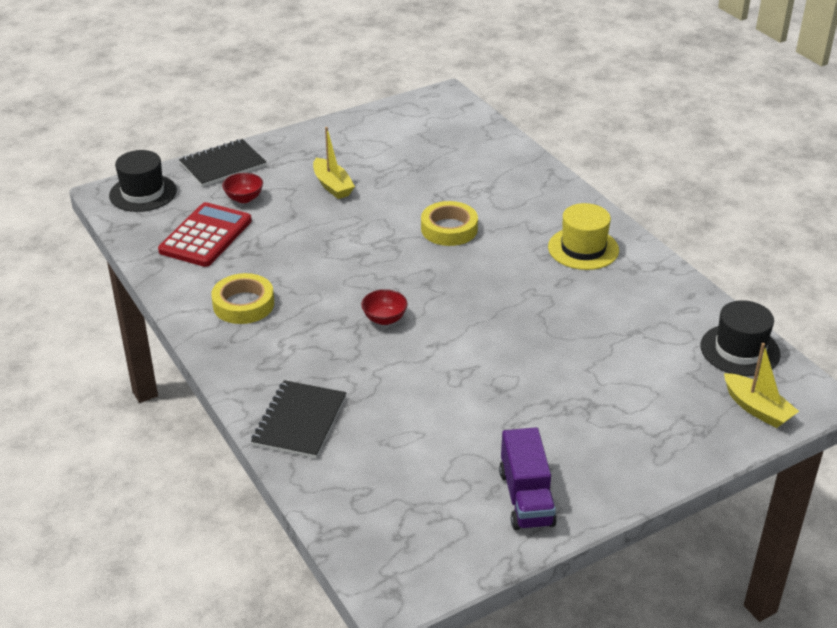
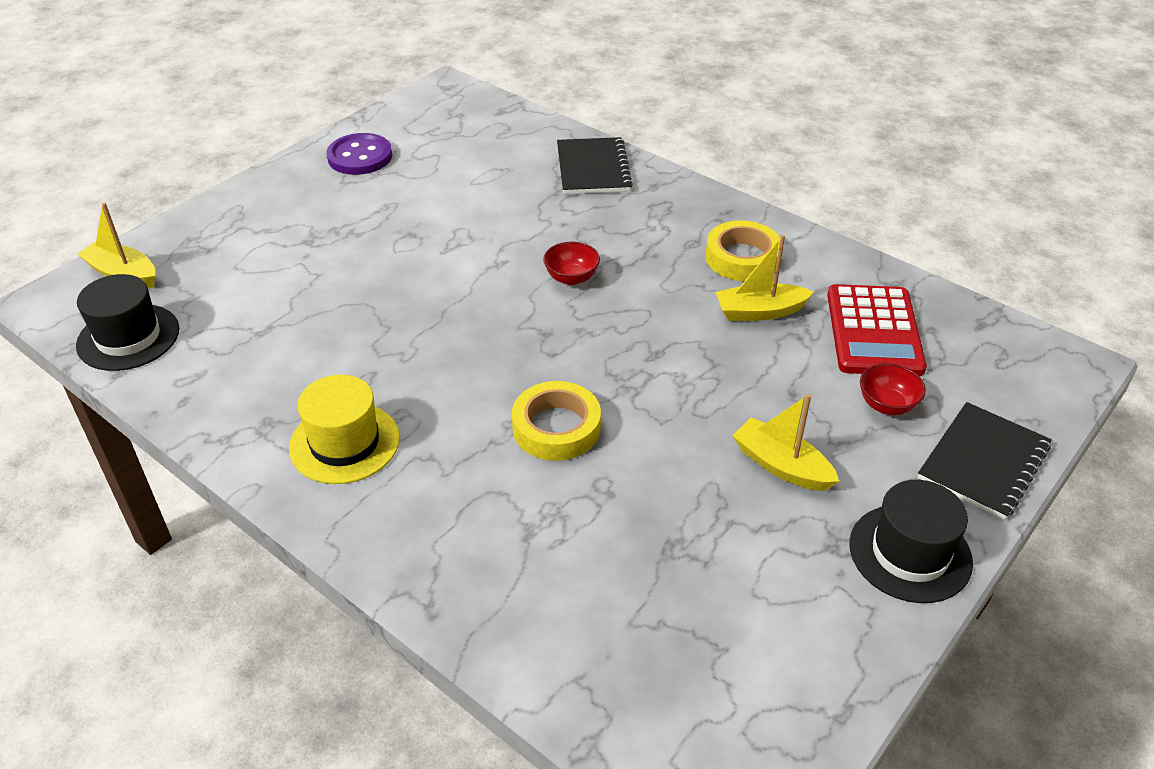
camera: 160 degrees right, 5 degrees up
(143, 193) = (1031, 377): black hat -> black hat (910, 553)
(267, 264) = (759, 312): none -> yellow boat
(526, 498) = (360, 157): purple truck -> purple button

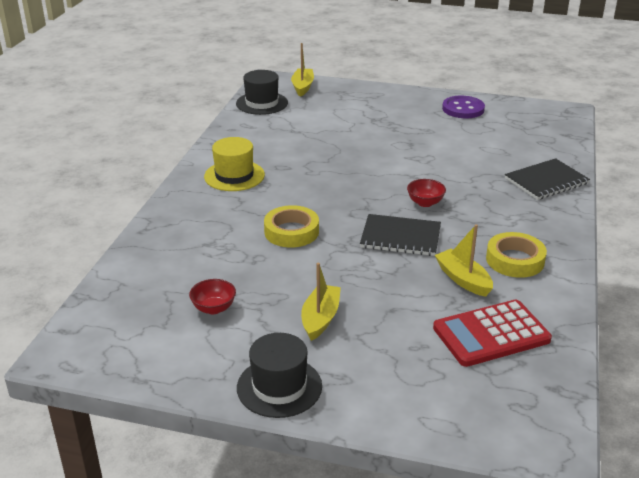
camera: 65 degrees right, 10 degrees down
(887, 405) = (415, 353): red bowl -> red bowl (214, 308)
(983, 462) = (392, 410): black notebook -> black notebook (400, 237)

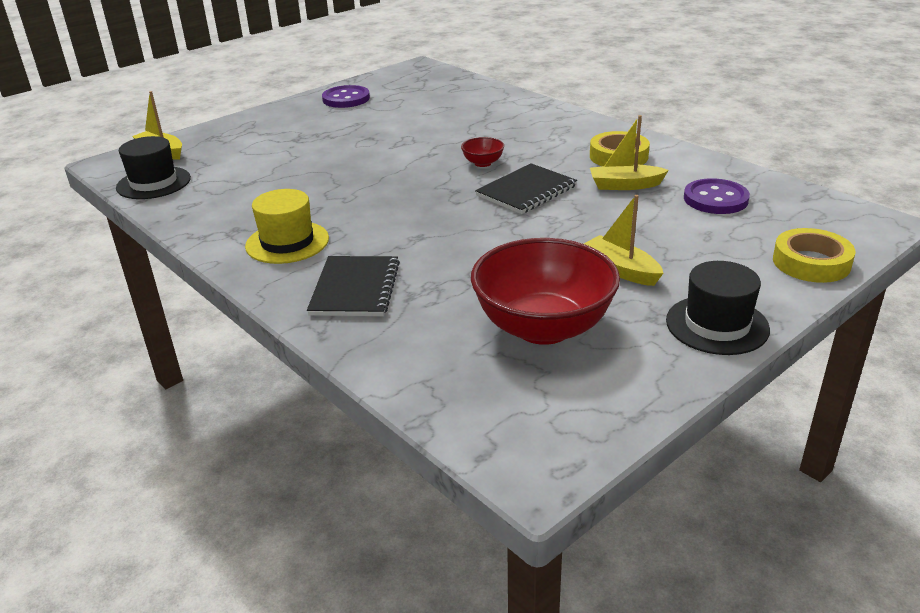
camera: 55 degrees left, 0 degrees up
(214, 308) = (543, 327): red bowl -> red bowl, size x2.38
(291, 232) = (448, 241): yellow tape -> yellow tape (811, 262)
(491, 334) = (715, 199): red calculator -> purple button
(546, 181) = (515, 108): black notebook -> black notebook (355, 288)

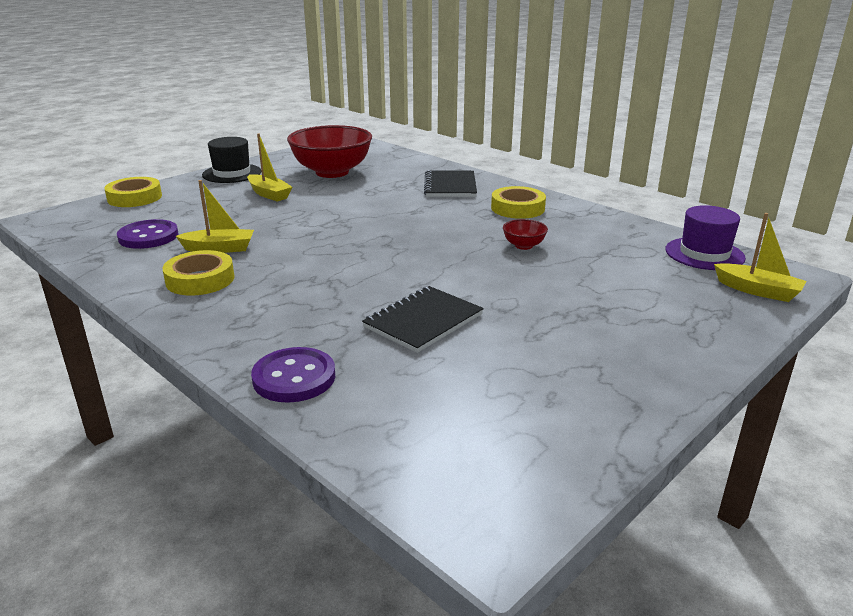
camera: 175 degrees right, 5 degrees down
(153, 183) = (704, 254): black hat -> purple hat
(287, 242) = (517, 208): yellow hat -> yellow tape
(346, 99) = (592, 398): purple button -> purple button (294, 377)
(483, 163) = (356, 273): red bowl -> red bowl (523, 246)
(526, 191) = (317, 244): black notebook -> black notebook (423, 321)

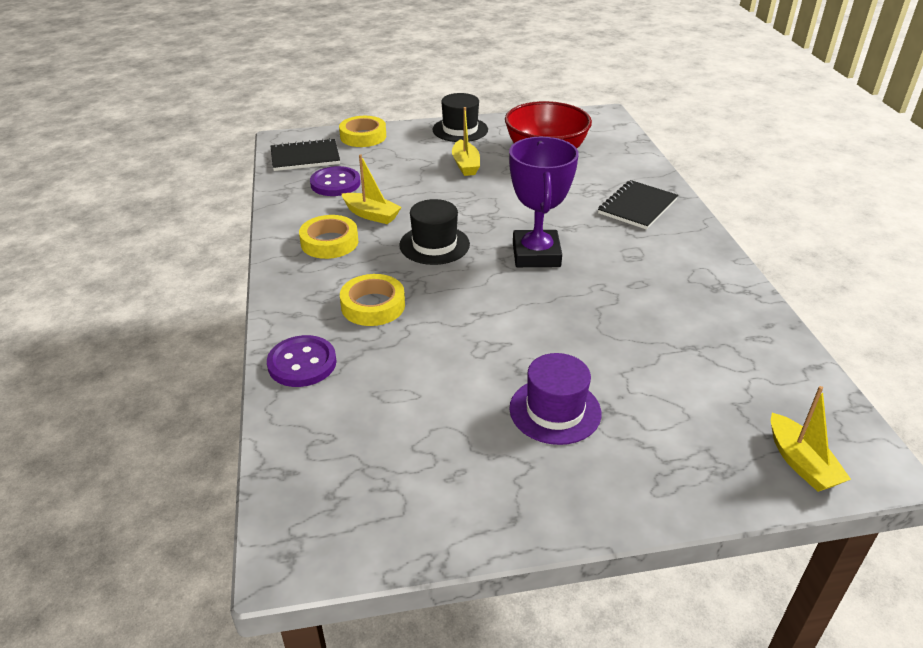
camera: 35 degrees right, 10 degrees up
(312, 252) = (434, 245): none -> black hat
(412, 234) = (536, 255): none -> purple trophy
(423, 321) = (443, 353): black notebook -> black notebook (305, 157)
(517, 208) = (672, 258): yellow tape -> yellow tape (373, 306)
(523, 246) = (622, 307): red bowl -> none
(704, 254) = (804, 393): purple hat -> purple hat (555, 410)

